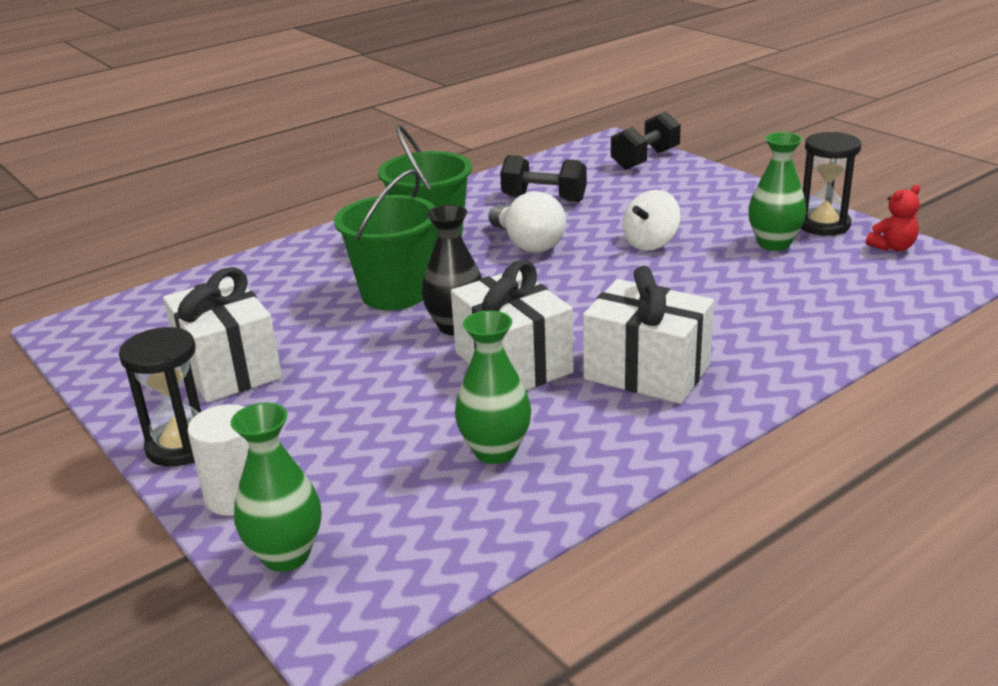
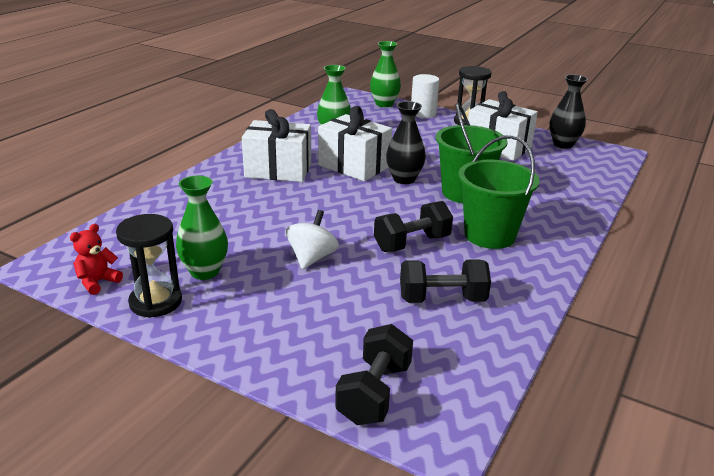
camera: 155 degrees right, 0 degrees up
(113, 358) = (563, 144): none -> black vase
(528, 244) = (412, 243): white light bulb -> black dumbbell

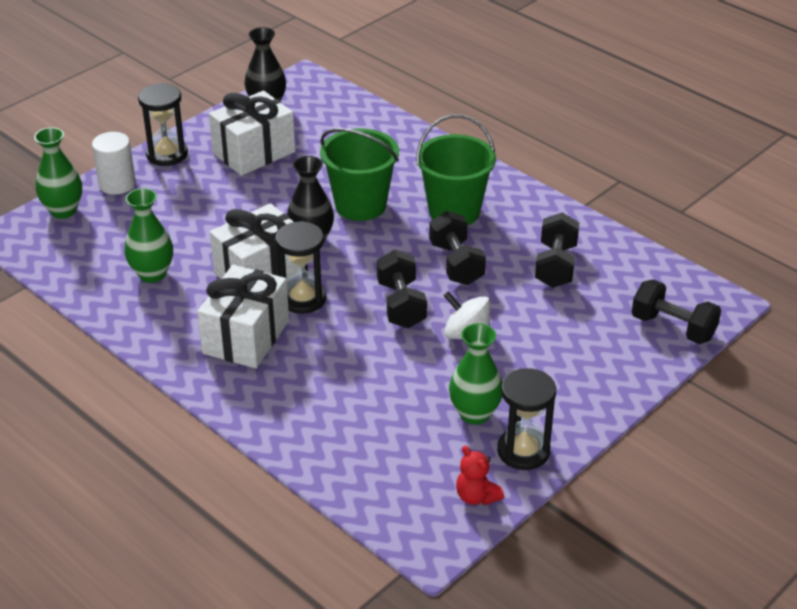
camera: 75 degrees left, 10 degrees up
(330, 184) = (303, 298): none -> black hourglass
(341, 223) = (401, 305): none -> black dumbbell

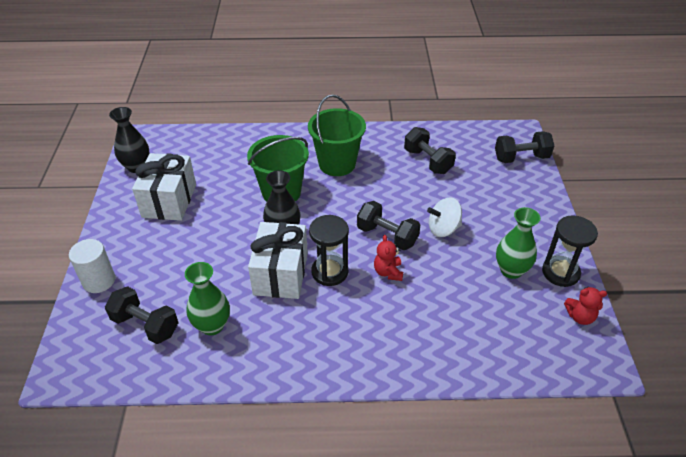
camera: 45 degrees left, 5 degrees up
(63, 211) = (81, 327): green vase -> none
(167, 154) = (109, 238): black hourglass -> none
(246, 337) = (331, 322): white gift -> none
(354, 334) = (388, 272): none -> red teddy bear
(456, 264) = (380, 192): black dumbbell -> black dumbbell (146, 325)

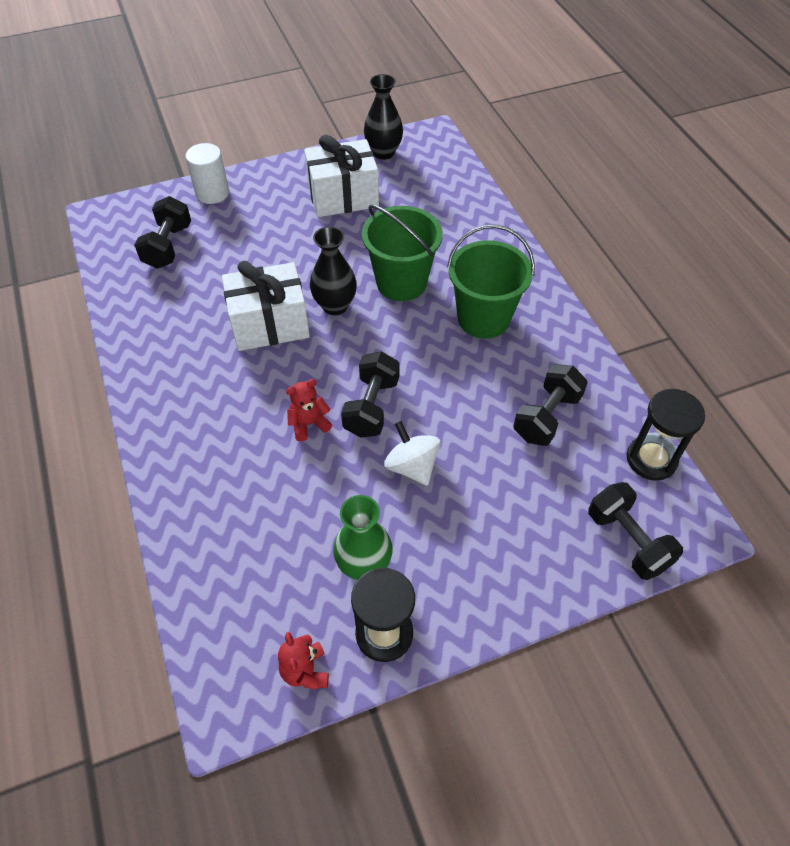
camera: 70 degrees right, 10 degrees up
(212, 325) = (181, 294): green vase -> none
(329, 272) = (288, 367): black hourglass -> black hourglass (651, 459)

